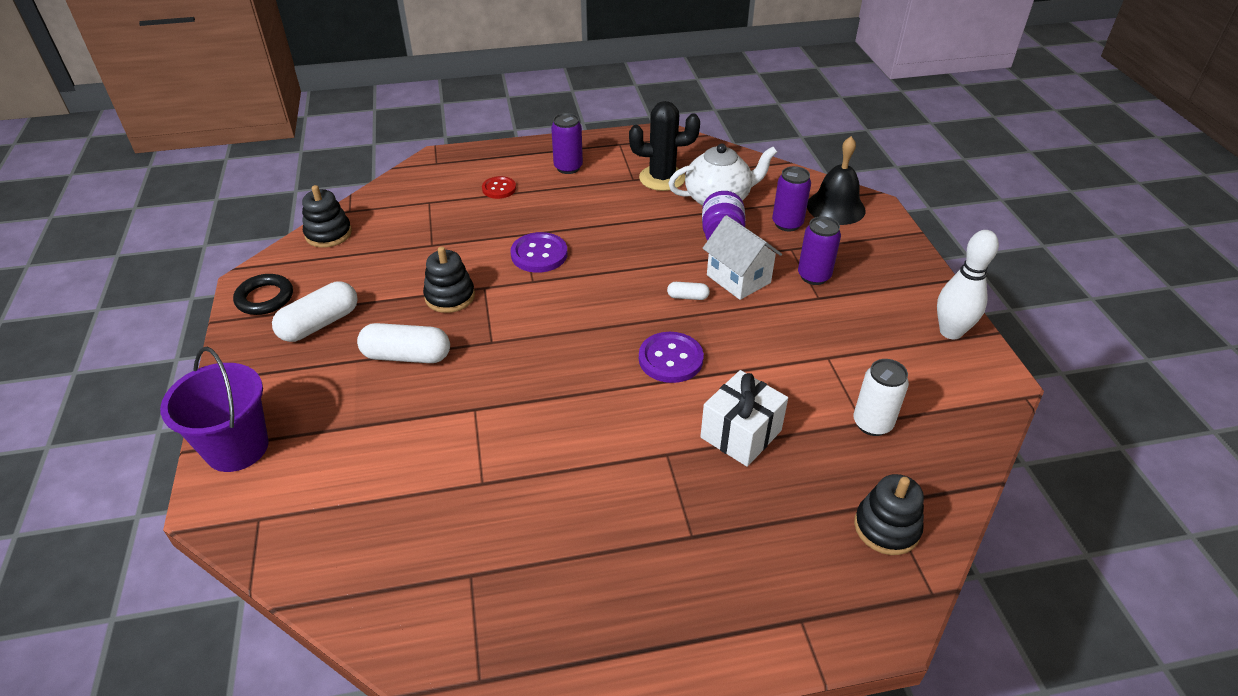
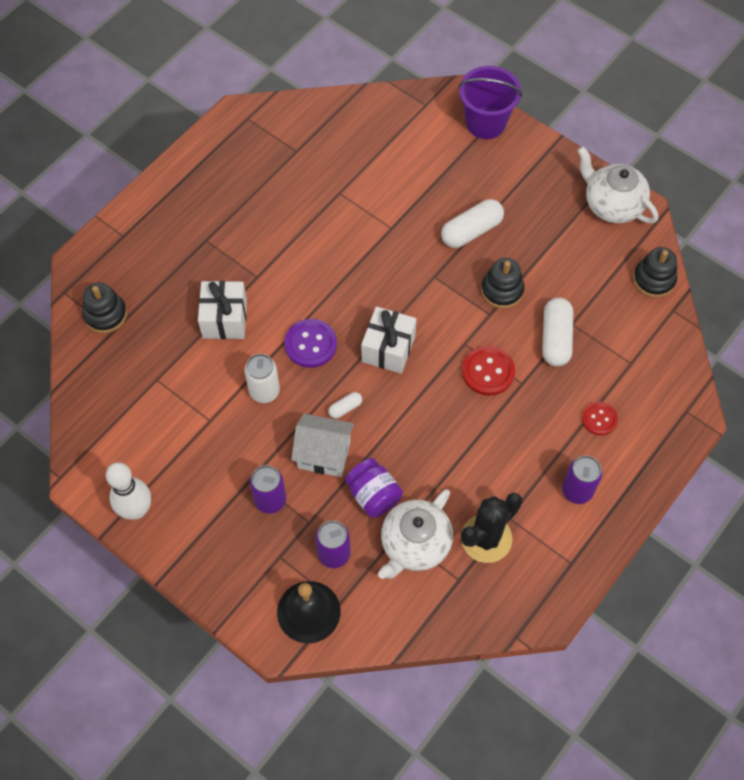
camera: 140 degrees right, 20 degrees up
(265, 298) = (612, 205): black ring -> white teapot
(320, 324) = (552, 213): white capsule -> white capsule (556, 338)
(539, 254) = (488, 371): purple button -> red button
(601, 314) = (388, 349): none -> white gift
(872, 423) = (150, 383): white can -> white can (264, 391)

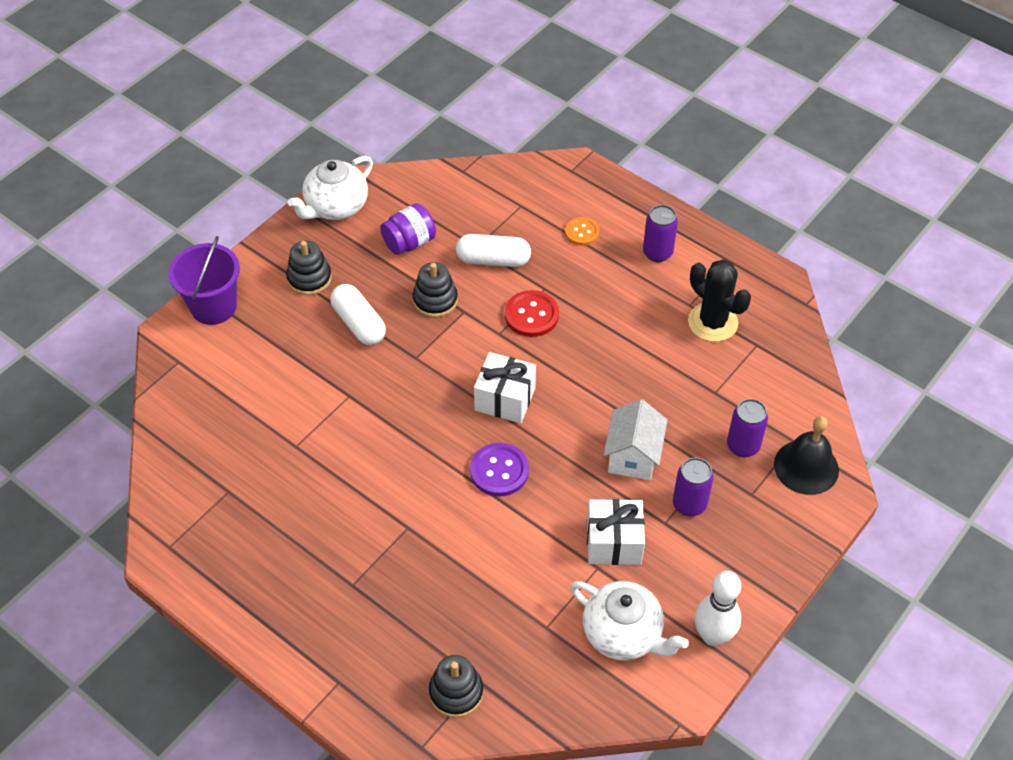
camera: 90 degrees left, 10 degrees down
(224, 319) = (465, 558): white gift -> white gift (614, 543)
(264, 391) = (559, 514): white can -> none
(345, 408) = (577, 438): white capsule -> none
(373, 495) = (676, 412): purple jar -> purple jar (409, 242)
(414, 545) = (725, 379): white teapot -> white teapot (623, 634)
(599, 419) = (582, 232): red button -> orange button
(654, 279) = (427, 182): black stacking toy -> black stacking toy (309, 278)

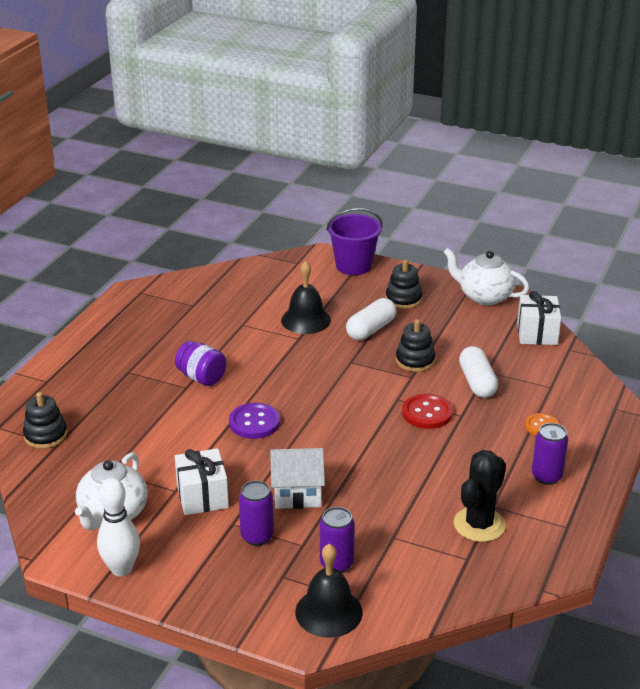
camera: 75 degrees right, 20 degrees down
(313, 380) = (306, 320): none -> black bell
(409, 242) = (469, 337): purple jar -> purple jar (201, 377)
(505, 399) = (329, 413): white gift -> white gift (537, 333)

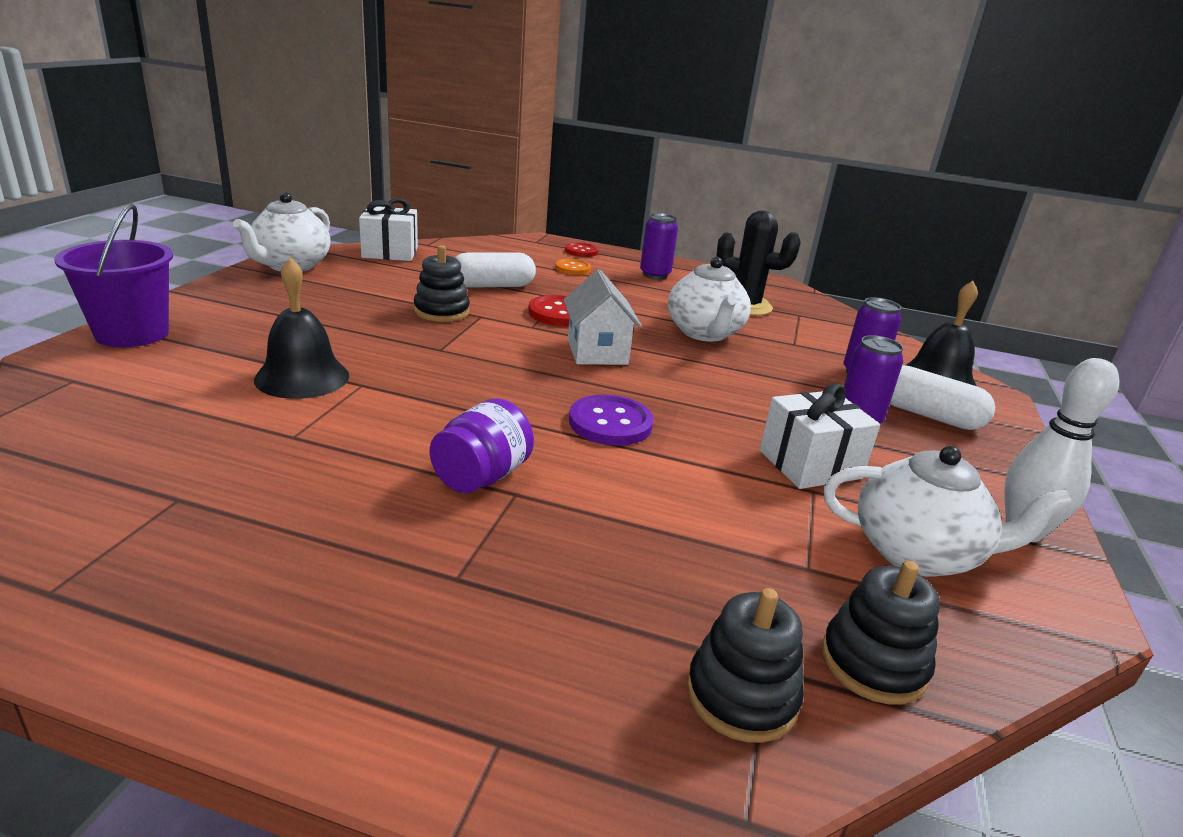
camera: 100 degrees left, 5 degrees down
(297, 494) = (758, 393): white house -> white house (597, 352)
(371, 329) = (352, 332): white capsule -> white capsule (928, 415)
(403, 299) = (271, 307): black stacking toy -> black stacking toy (873, 663)
(404, 486) = (704, 333): none -> white teapot
(598, 435) = (581, 251): none -> red button

